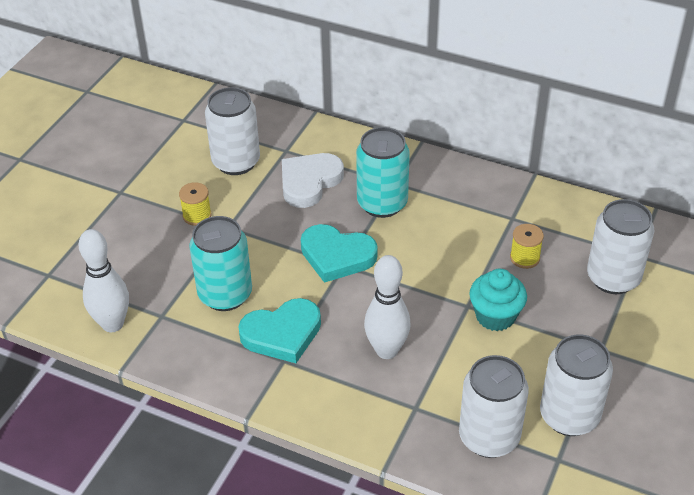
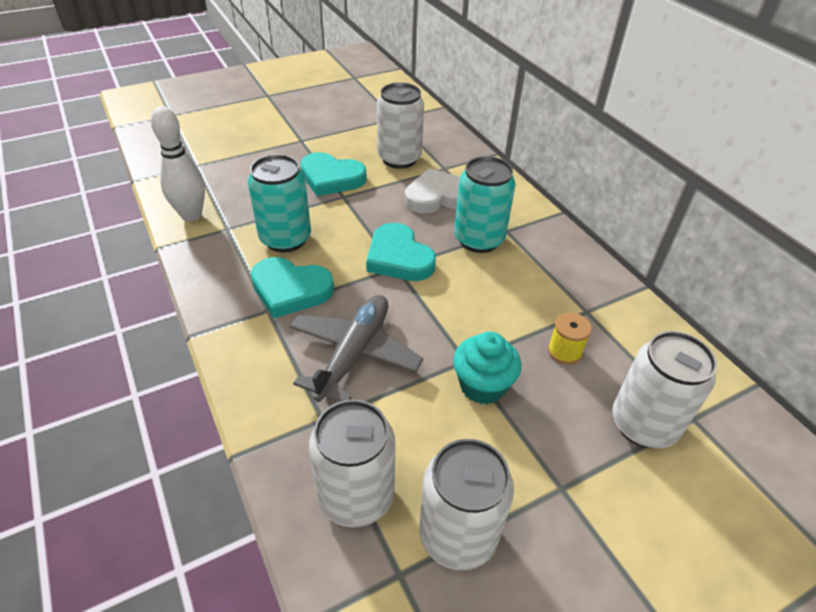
camera: 35 degrees right, 0 degrees up
(197, 216) = (331, 178): yellow spool -> turquoise heart
(386, 350) = (354, 354): white bowling pin -> grey plane

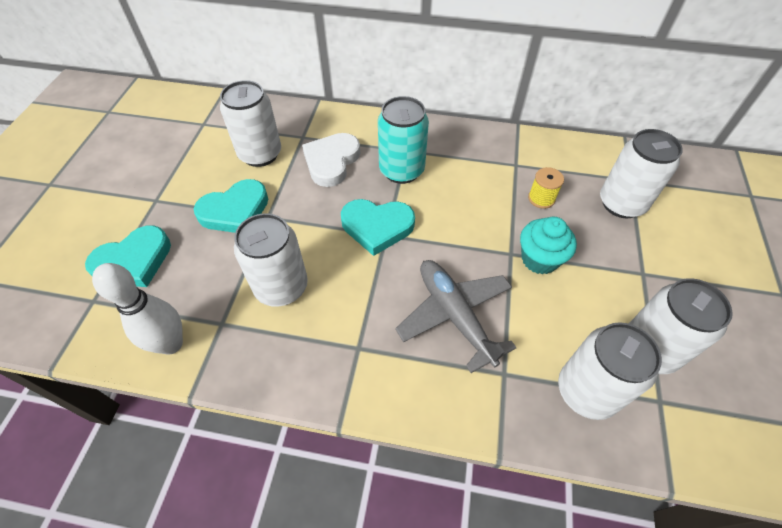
camera: 50 degrees left, 10 degrees up
(285, 239) = (281, 287): turquoise can -> white can
(290, 290) = (349, 318): turquoise heart -> turquoise heart (134, 261)

